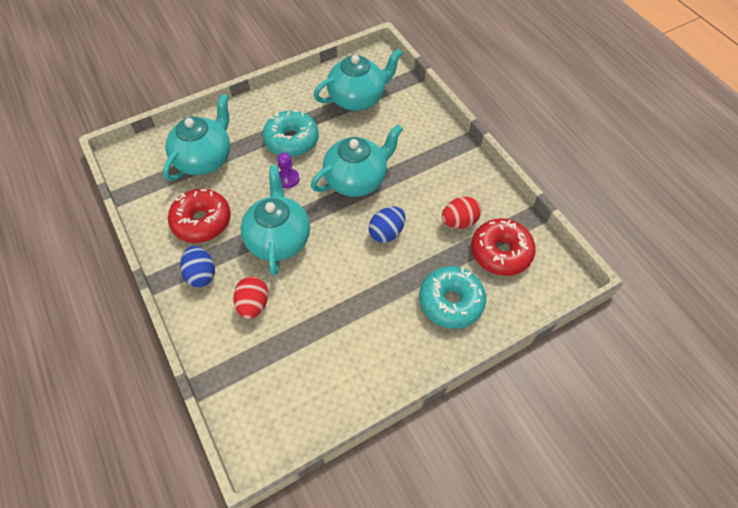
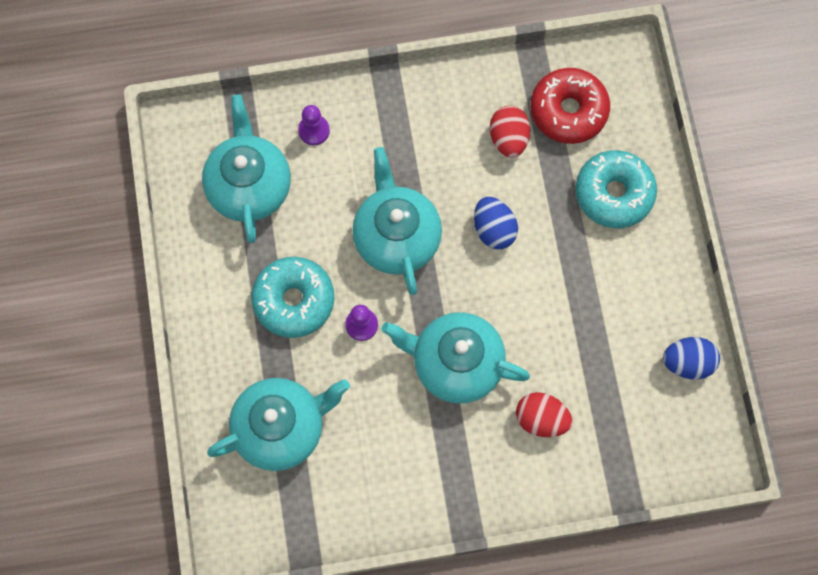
camera: 70 degrees left, 15 degrees up
(201, 274) = (475, 473): blue egg -> blue egg (687, 362)
(202, 221) = (391, 455): red donut -> none
(205, 159) = (281, 428): turquoise teapot -> turquoise teapot turned 105 degrees clockwise
(409, 117) = (314, 130): none -> purple pawn

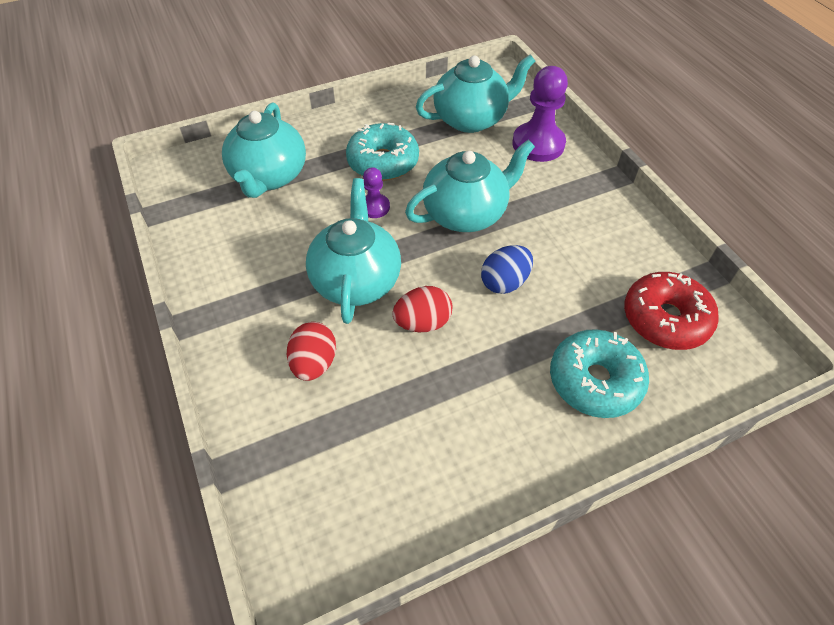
camera: 75 degrees right, 20 degrees down
(281, 428) = (269, 177): turquoise teapot -> turquoise teapot turned 45 degrees clockwise
(314, 130) = (538, 144): purple pawn -> purple pawn, size x1.88
(508, 139) = (605, 275): red egg -> red egg (423, 323)
(687, 362) = (418, 505): blue egg -> none

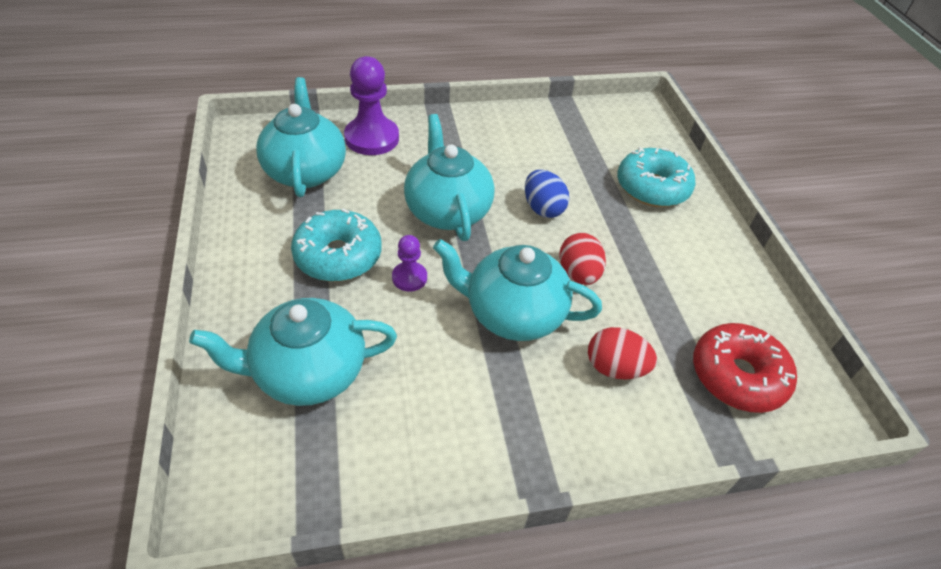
camera: 80 degrees left, 5 degrees down
(269, 177) = (308, 372): turquoise teapot -> turquoise teapot turned 150 degrees clockwise
(665, 319) = (600, 135): red donut -> red donut (737, 376)

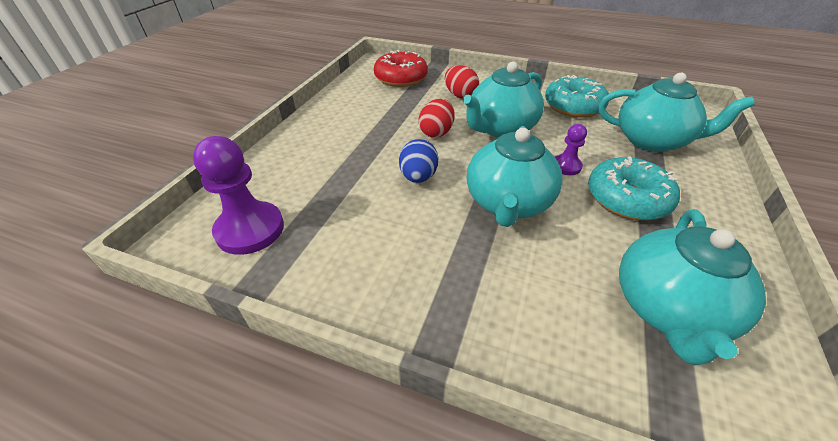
camera: 145 degrees left, 5 degrees down
(372, 138) = (562, 334): purple pawn -> purple pawn (250, 229)
(512, 313) = (500, 128): turquoise teapot -> turquoise teapot turned 90 degrees clockwise
(652, 187) = (307, 162): turquoise donut -> turquoise donut (573, 106)

